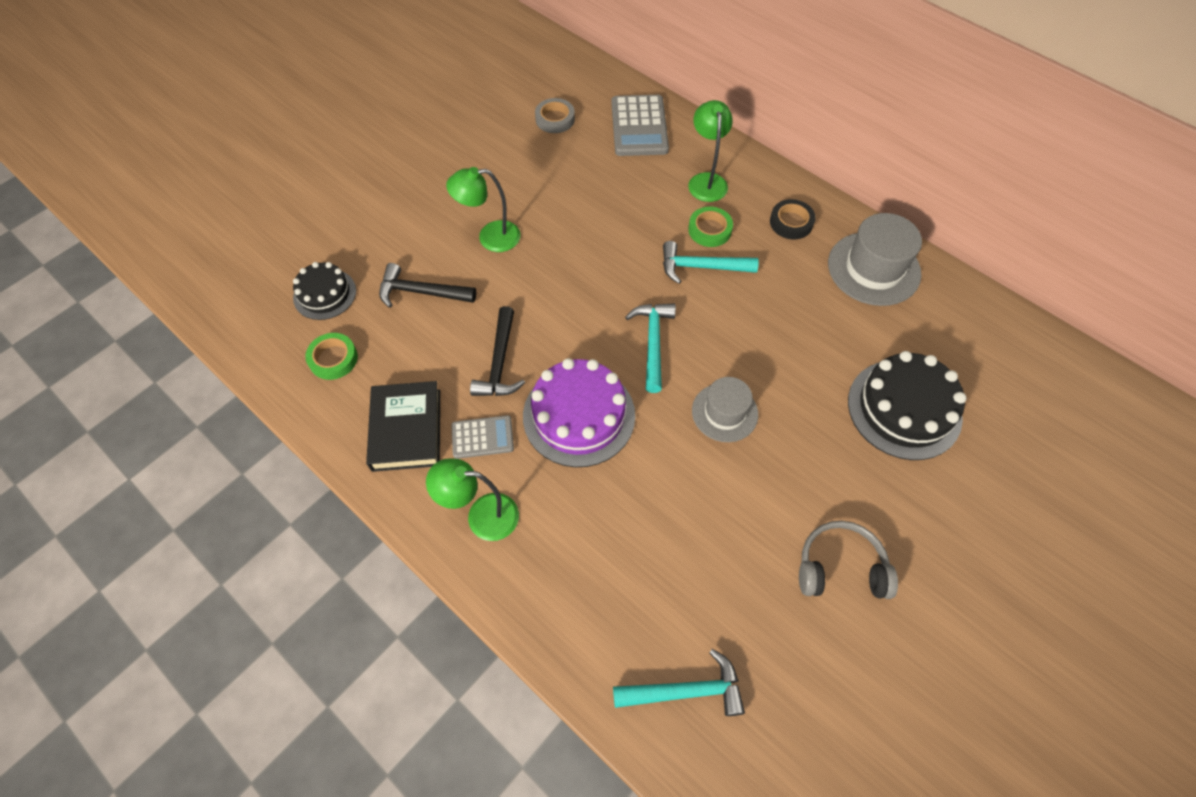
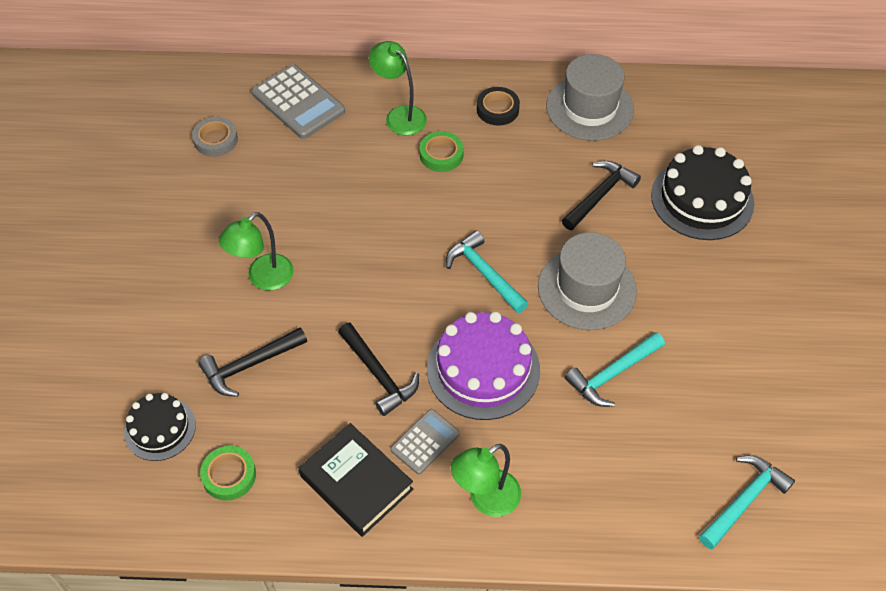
camera: 40 degrees left, 5 degrees down
(701, 267) = (463, 189): turquoise hammer -> turquoise hammer (612, 374)
(724, 412) = (586, 288): grey hat -> grey hat, size x1.54
(811, 345) = (599, 195): none -> black hammer
(840, 568) = (761, 340): grey headphones -> none

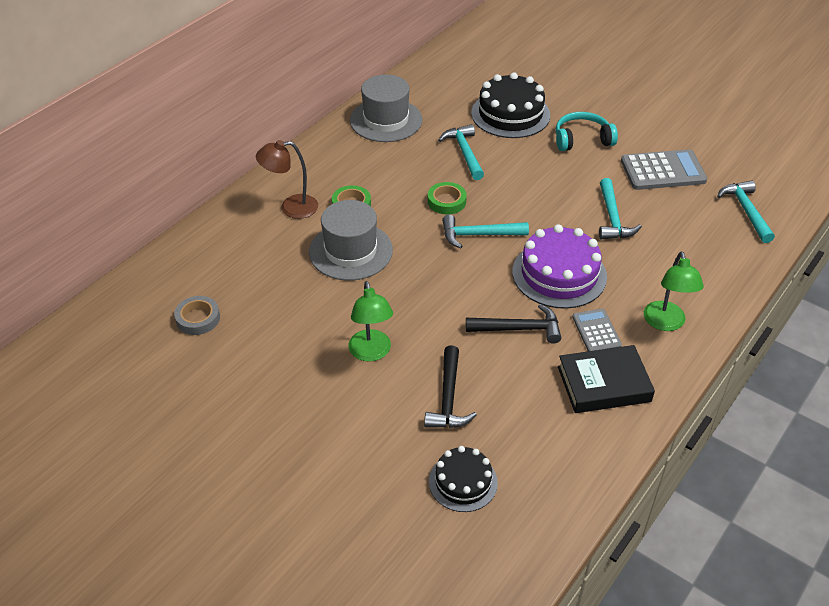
camera: 55 degrees left, 10 degrees down
(229, 475) = (542, 456): green tape -> green tape (446, 201)
(298, 102) = (214, 254): grey calculator -> grey calculator (663, 171)
(399, 115) = (291, 207): green lamp -> brown lamp
(497, 109) = (340, 159): black tape -> none
(586, 288) = (535, 195): grey hat -> grey hat (350, 251)
(599, 195) = (464, 152): black hammer -> turquoise hammer
(721, 283) = (582, 139): none -> turquoise headphones

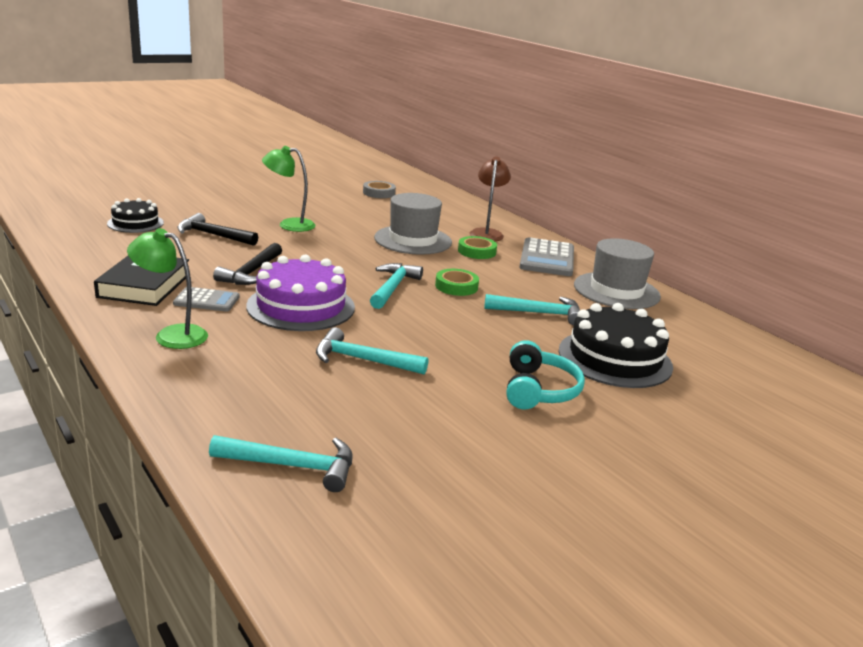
camera: 105 degrees right, 20 degrees down
(663, 171) = (433, 428): grey calculator -> grey calculator (547, 258)

